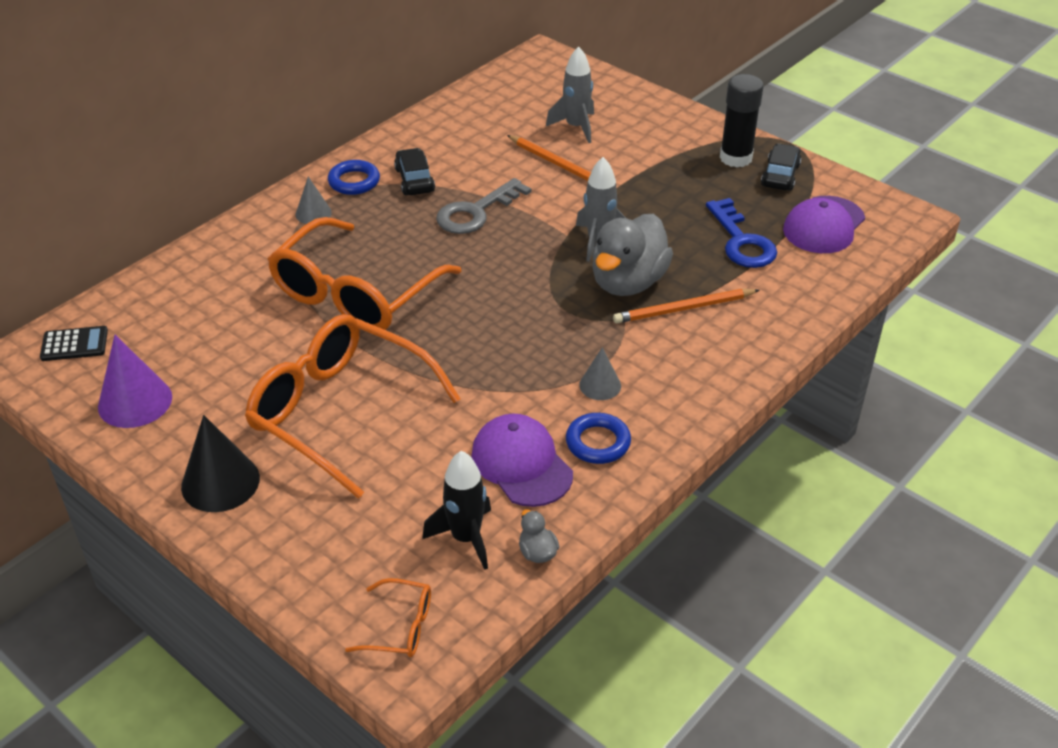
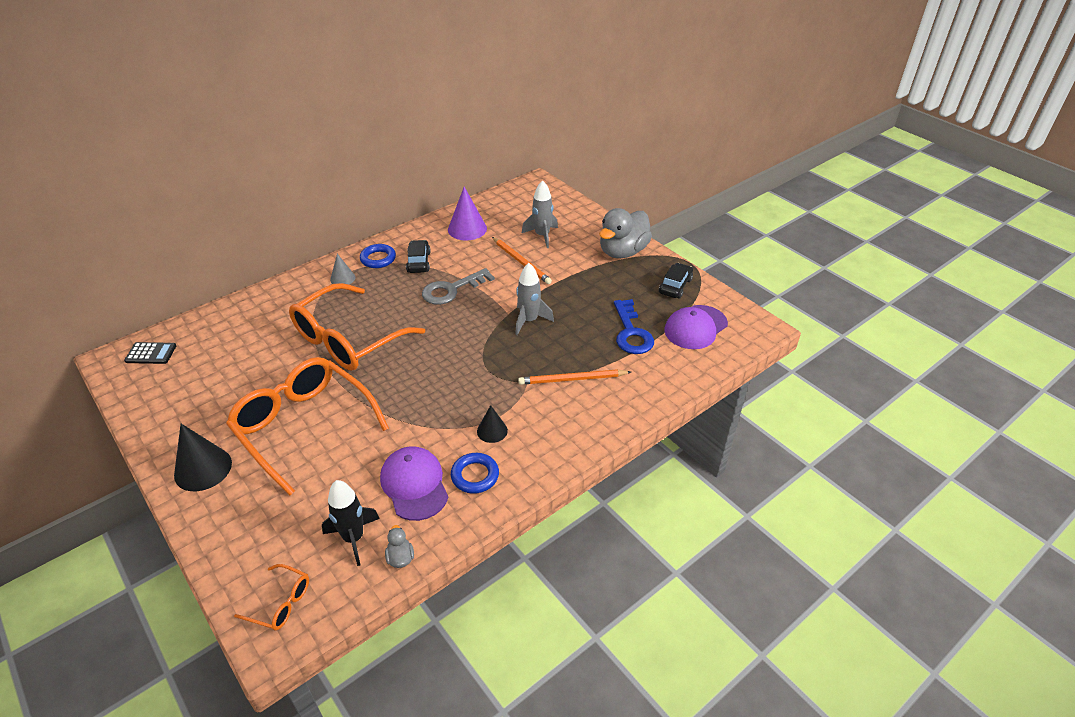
camera: 10 degrees right, 0 degrees up
(135, 401) = (172, 400): purple cone -> purple cone (467, 229)
(600, 385) = (492, 431): grey cone -> black cone
(628, 282) = (539, 354): grey duck -> grey duck (622, 252)
(735, 158) = (647, 270): black glue stick -> none

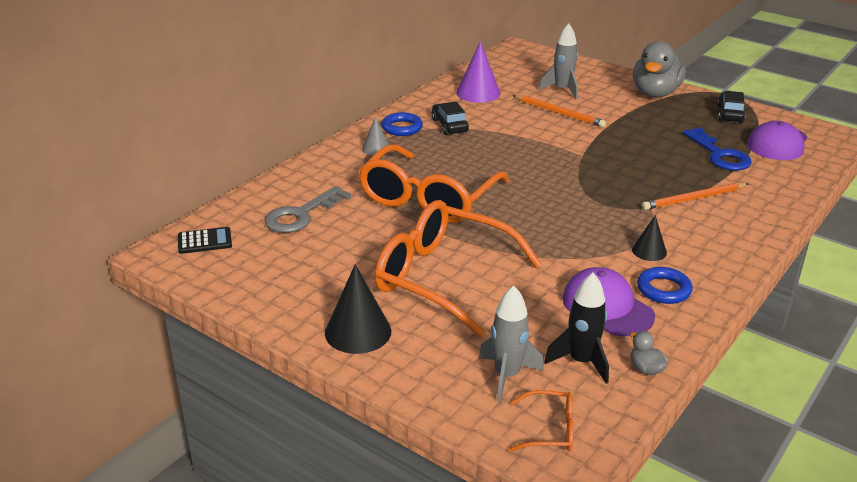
camera: 15 degrees left, 10 degrees down
(452, 290) = (505, 144): grey key -> grey key (301, 215)
(529, 321) = (609, 158): grey rocket -> grey rocket (507, 375)

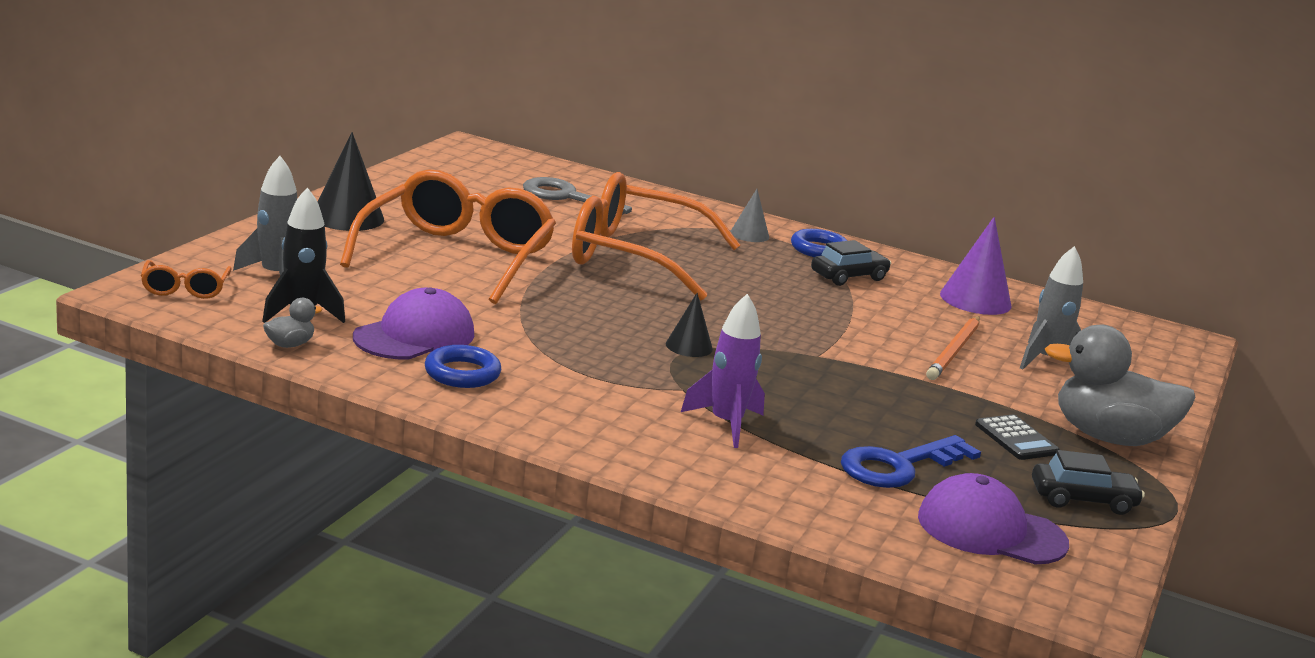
camera: 75 degrees right, 10 degrees down
(205, 241) = (497, 161): black calculator -> black calculator (1016, 439)
(649, 251) = (557, 374): black cone -> black cone (689, 346)
(693, 199) = (726, 424): orange pencil -> purple rocket

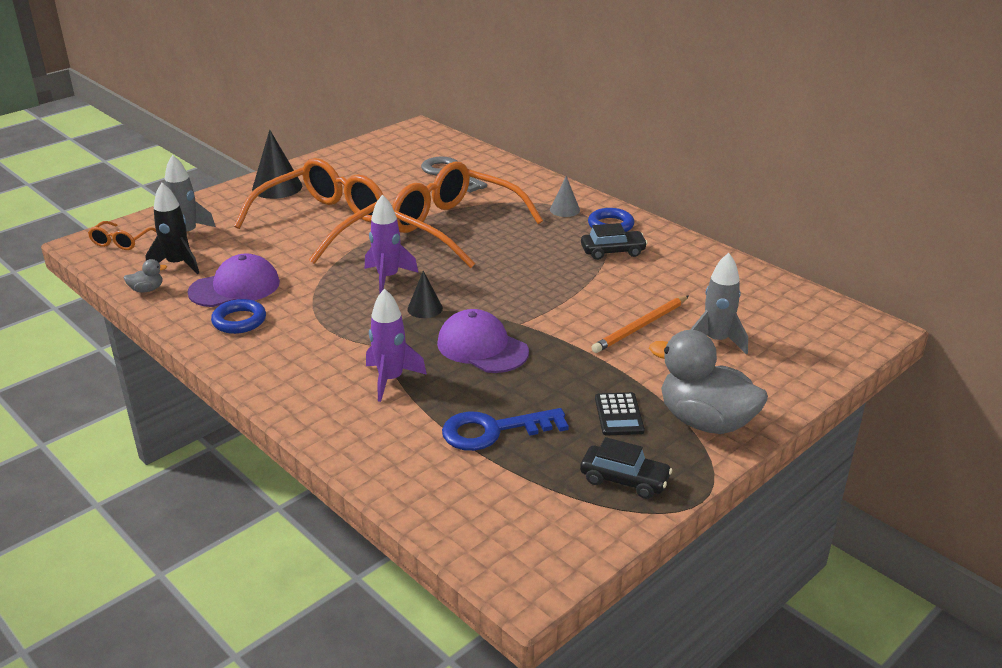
camera: 25 degrees right, 10 degrees up
(608, 315) = (388, 278): none -> purple rocket
(975, 300) = (705, 278): purple cone -> none
(990, 530) = (516, 499): purple cap -> purple cap (482, 347)

